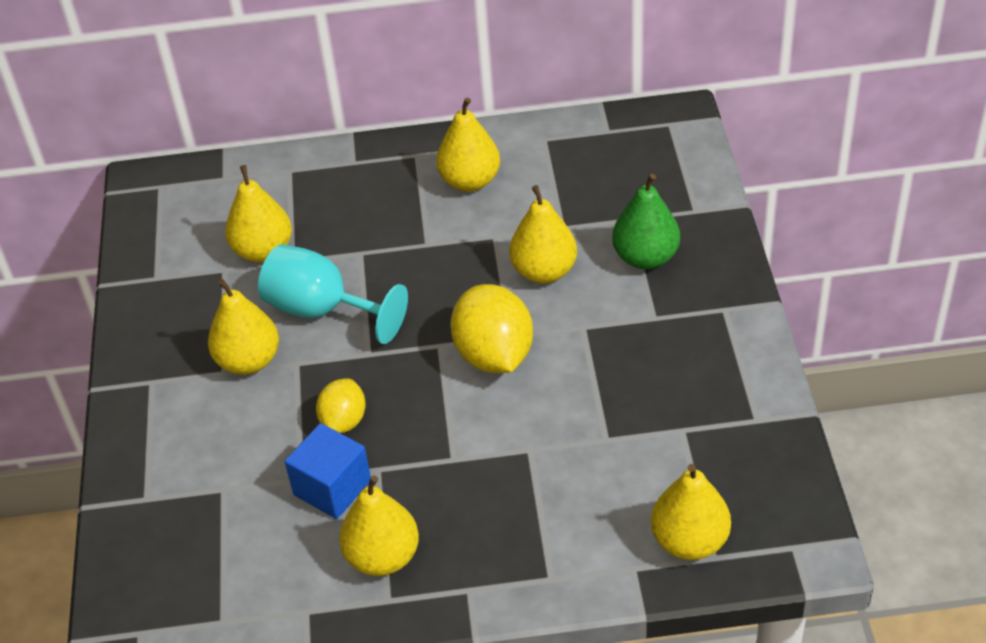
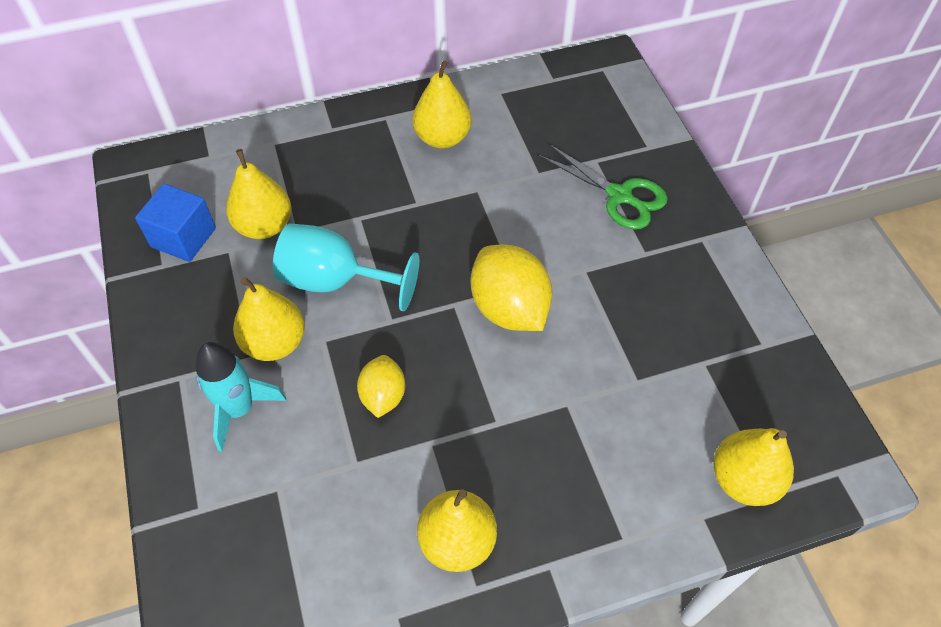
camera: 15 degrees left, 10 degrees up
(201, 416) = (239, 409): none -> turquoise rocket
(332, 488) = (389, 470): blue cube -> blue cube (183, 237)
(544, 271) = (533, 219): yellow pear -> none
(645, 257) = (619, 196): green pear -> green scissors

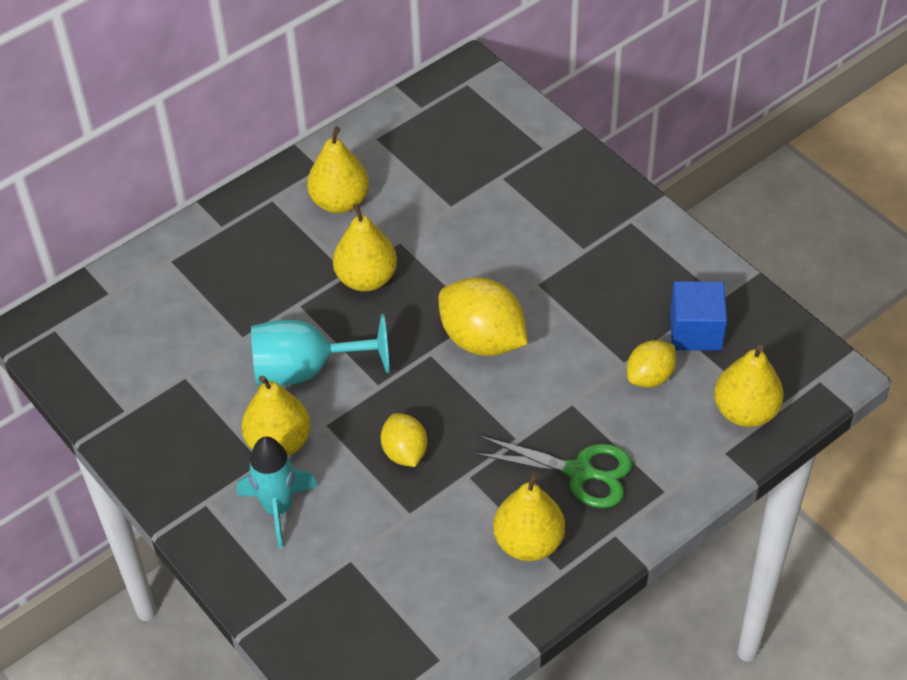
camera: 20 degrees left, 5 degrees down
(183, 237) = (131, 379): blue cube -> blue cube (695, 331)
(264, 226) = (207, 342): yellow pear -> yellow pear (366, 278)
(619, 196) = (538, 204): green scissors -> green scissors (579, 472)
(658, 405) = (650, 377): none -> yellow lemon

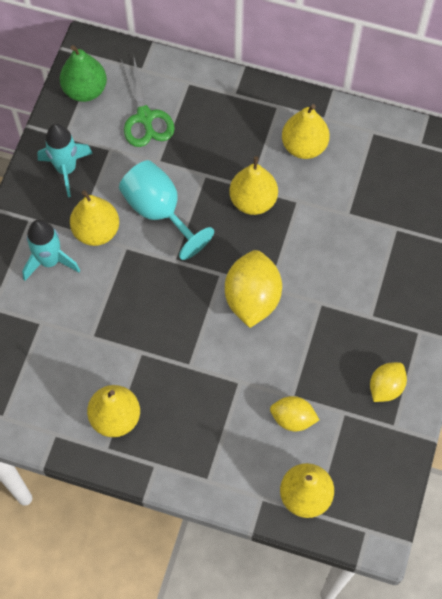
camera: 55 degrees right, 15 degrees up
(86, 361) = (85, 90): none -> green pear
(173, 432) = (66, 169): none -> turquoise rocket
(404, 452) = (135, 306): yellow lemon -> yellow lemon (385, 387)
(579, 472) = (187, 417): green scissors -> green scissors (145, 117)
(695, 331) = (351, 427): blue cube -> none

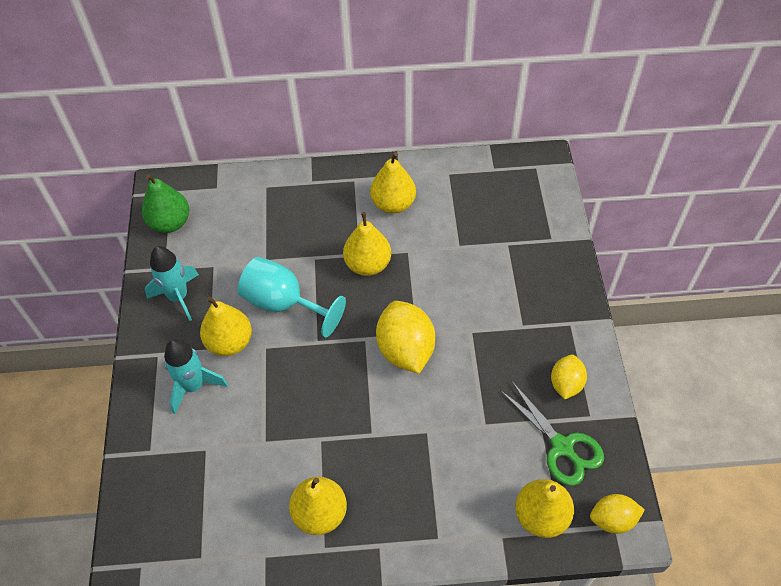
camera: 20 degrees left, 10 degrees down
(145, 117) = (236, 227): green scissors -> green scissors (562, 447)
(293, 418) = (494, 446): yellow lemon -> yellow lemon (612, 519)

